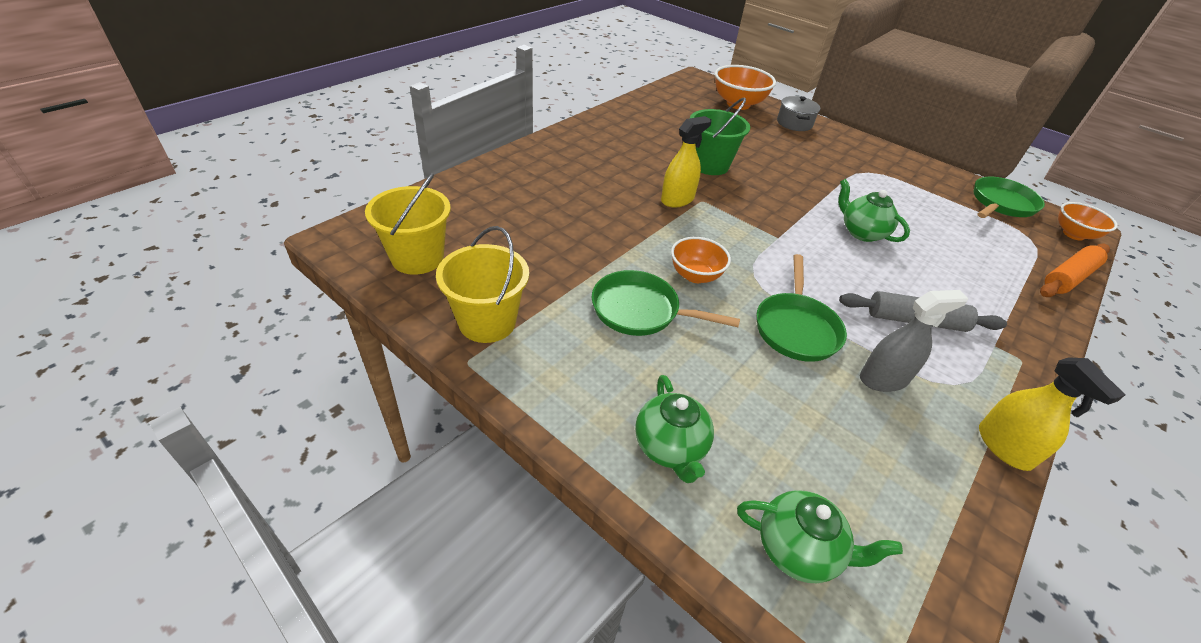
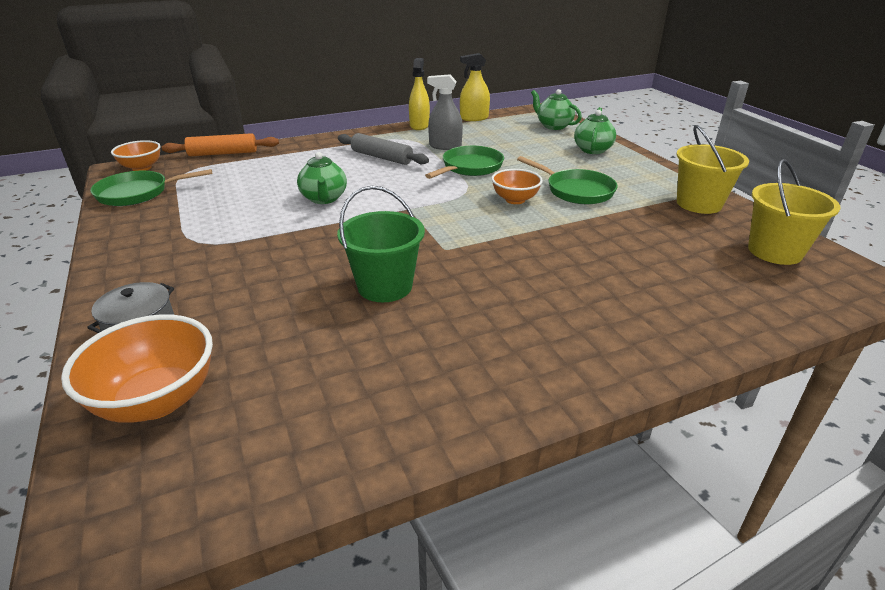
camera: 150 degrees left, 10 degrees down
(677, 199) = (473, 254): yellow spray bottle -> yellow spray bottle (474, 118)

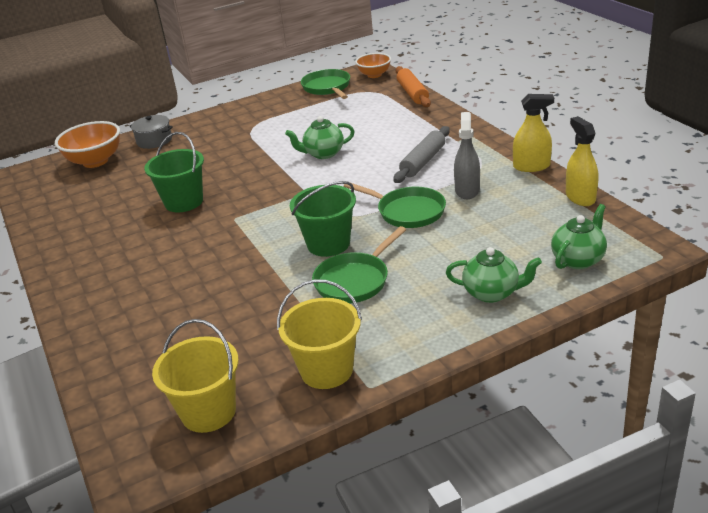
camera: 90 degrees right, 0 degrees up
(515, 200) = (328, 244): orange bowl -> green bucket

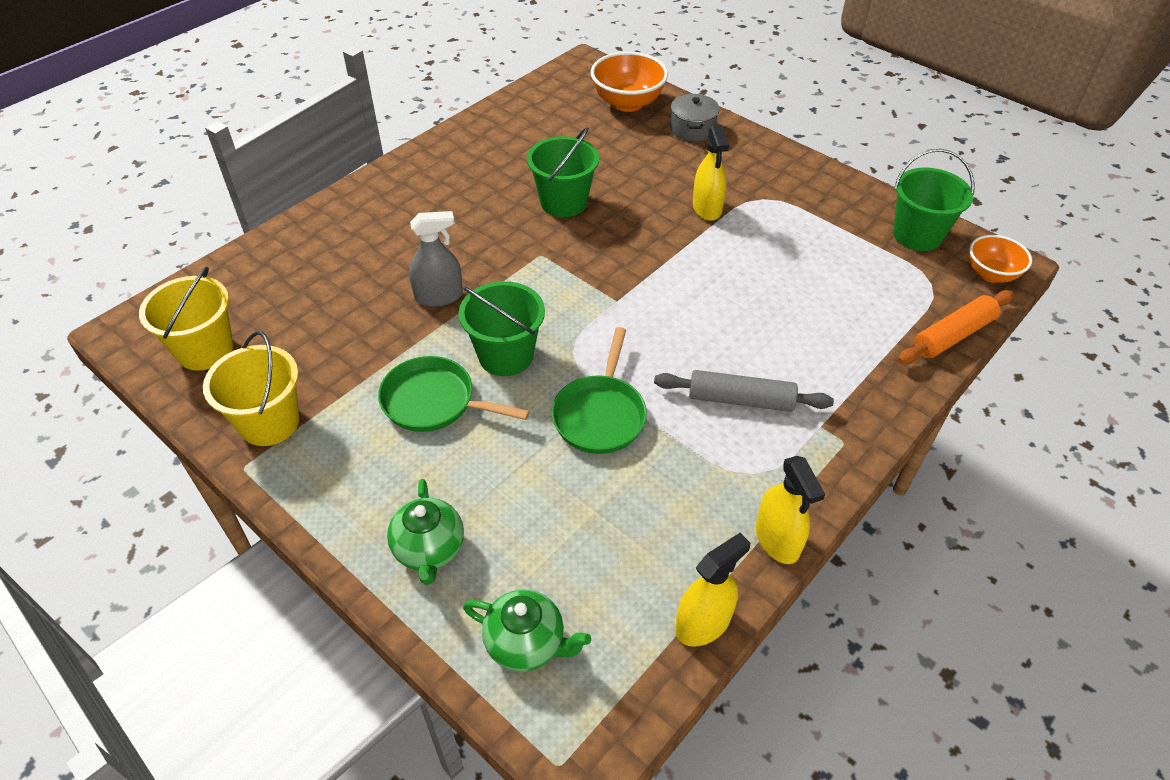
camera: 65 degrees right, 15 degrees up
(243, 147) = (707, 208): none -> yellow spray bottle
(323, 154) = (720, 287): green teapot -> none
(327, 88) = (917, 235): green pan -> green bucket
(467, 190) = (676, 470): grey spray bottle -> grey spray bottle (439, 296)

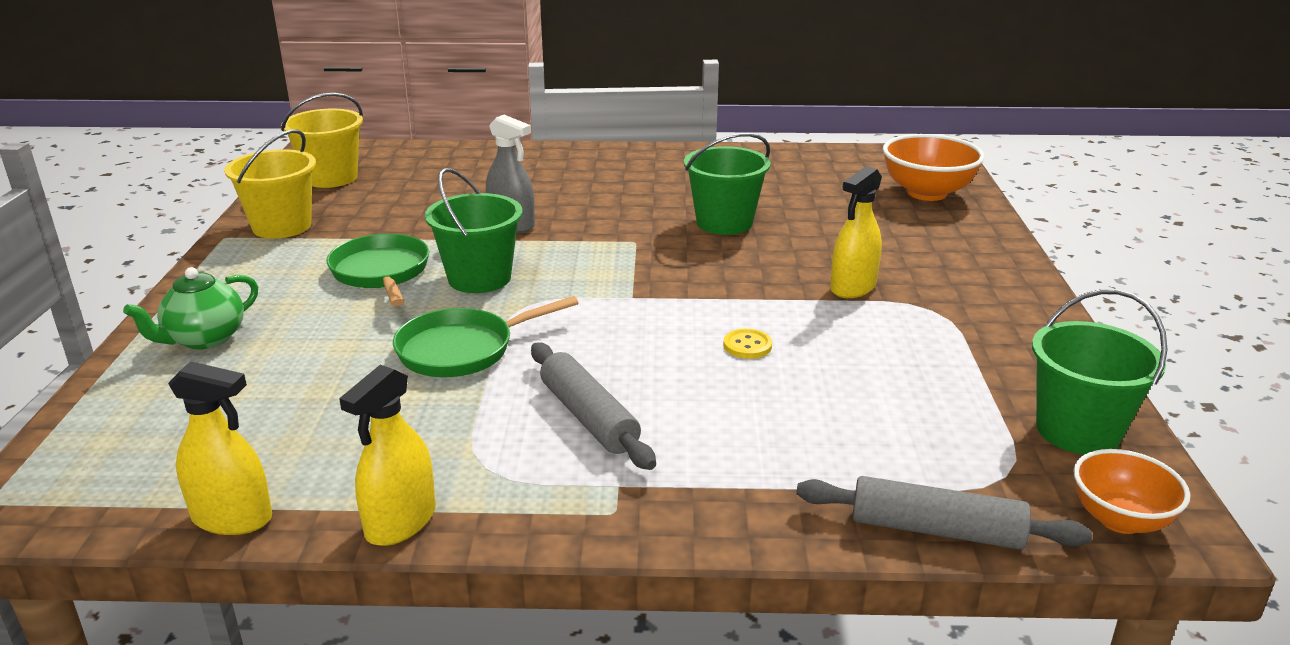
camera: 50 degrees right, 20 degrees down
(527, 643) = (130, 427): green teapot -> none
(692, 129) = (960, 234): grey pot -> none
(727, 290) = (747, 346): none -> yellow button
(952, 335) = (936, 529): orange rolling pin -> grey rolling pin

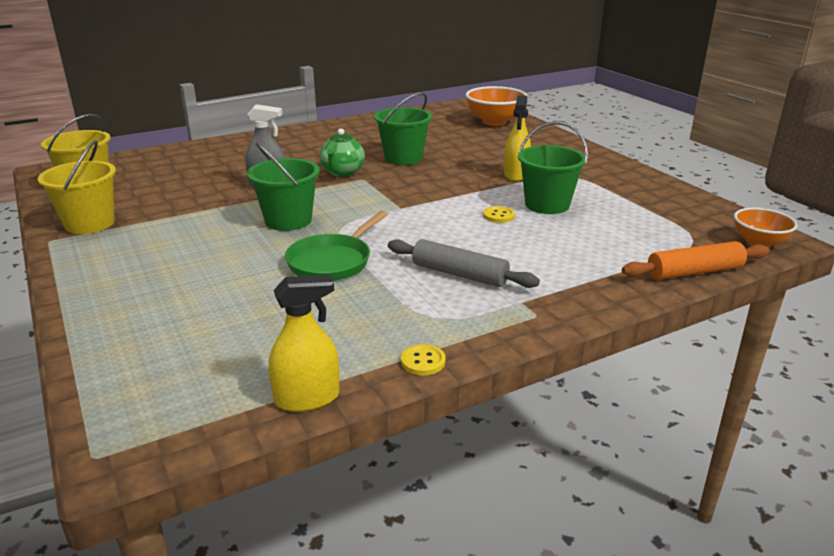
camera: 30 degrees left, 0 degrees up
(204, 339) = (128, 306): green teapot -> green teapot (342, 172)
(381, 273) = (212, 233): green pan -> none
(401, 522) = (423, 361): yellow spray bottle -> yellow button
(936, 529) = (694, 272): grey rolling pin -> orange rolling pin
(1077, 431) = (698, 212): green bucket -> green bucket (547, 205)

